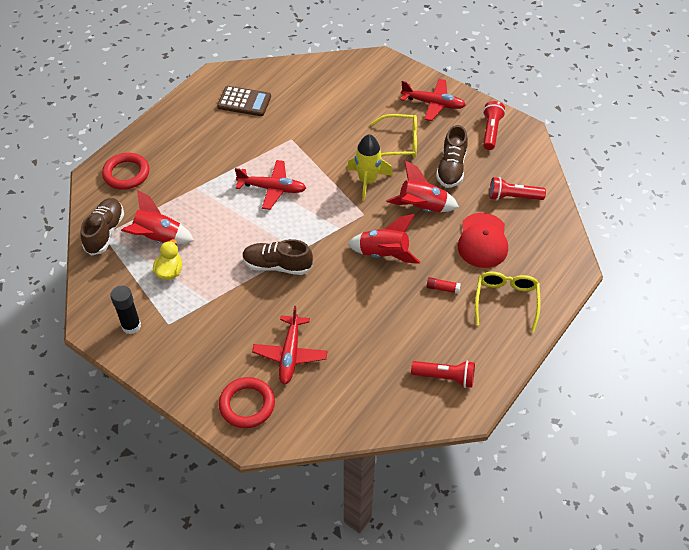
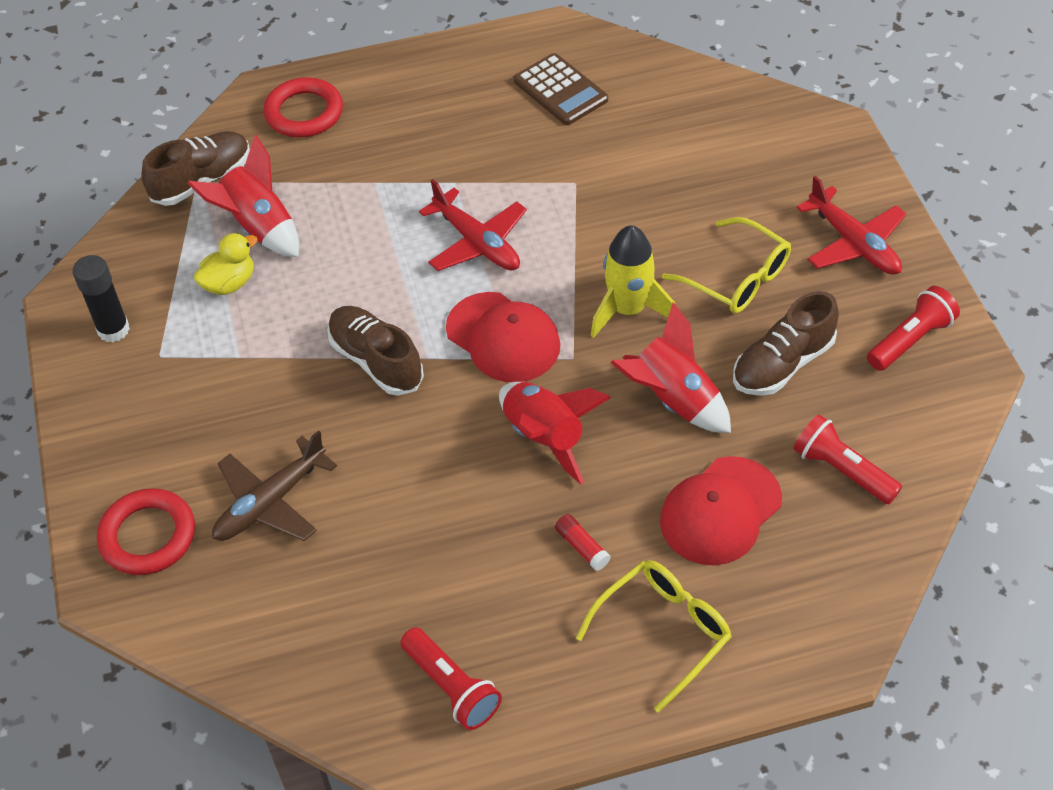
camera: 40 degrees right, 0 degrees up
(290, 354) = (270, 502): red plane -> brown plane
(325, 223) = (503, 338): none -> red cap

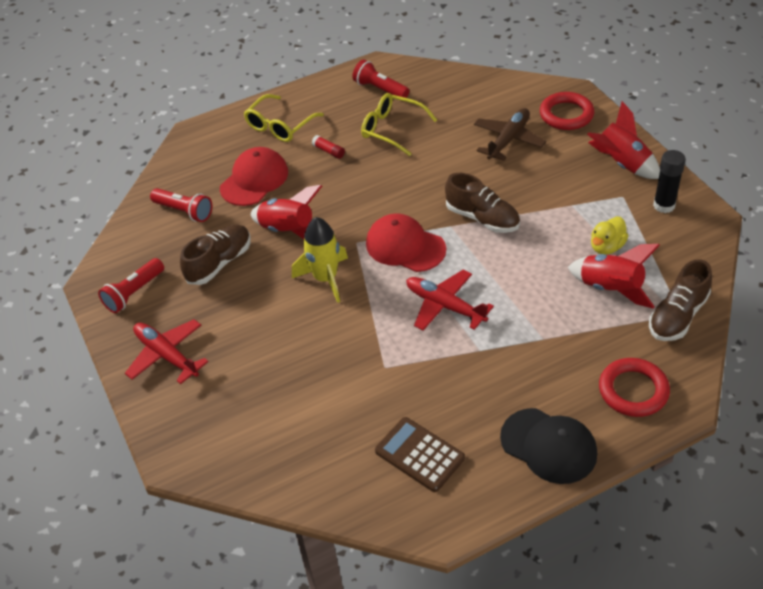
camera: 170 degrees right, 5 degrees down
(421, 77) = (549, 446): none -> black cap
(545, 437) = (362, 197): red rocket -> red rocket (621, 164)
(737, 278) = (252, 314): yellow glasses -> yellow glasses (392, 129)

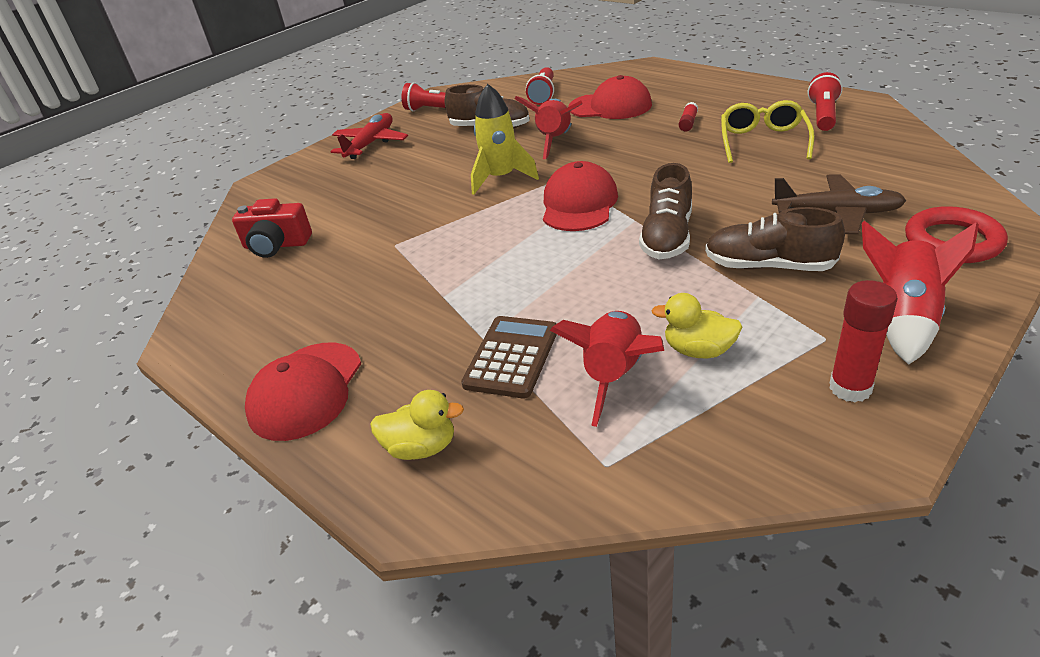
camera: 70 degrees right, 10 degrees down
(280, 126) = (699, 92): yellow glasses -> none
(322, 451) = (276, 245): none -> red camera
(419, 454) = (280, 300): brown calculator -> brown calculator (512, 357)
(445, 306) = (502, 254): red plane -> none
(549, 446) = (306, 391): black cap -> red cap
(633, 390) = (421, 447): red ring -> yellow duck
(664, 205) = (850, 388): black glue stick -> red glue stick
(677, 316) = (598, 463): brown shoe -> brown shoe (768, 266)

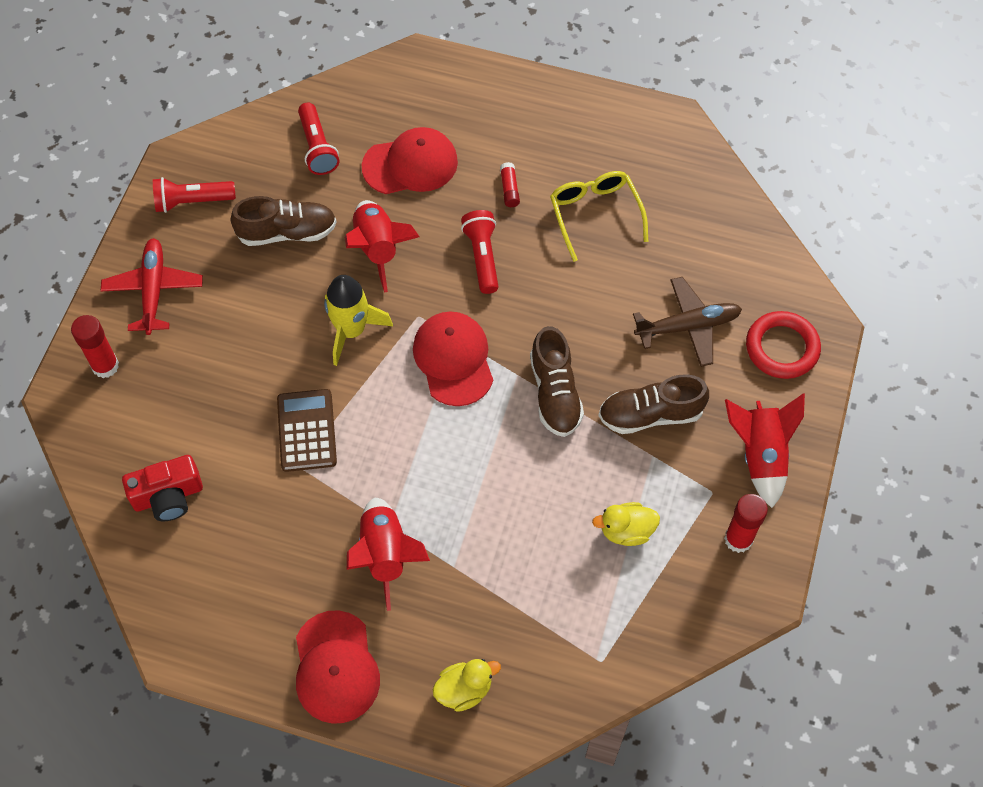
camera: 30 degrees left, 25 degrees up
(302, 173) = (105, 366): none -> red glue stick
(512, 357) = (487, 580): brown calculator -> brown calculator (307, 431)
(614, 376) = (574, 576): red rocket -> red rocket (385, 555)
(823, 115) = (641, 154): red flashlight -> red flashlight (482, 256)

